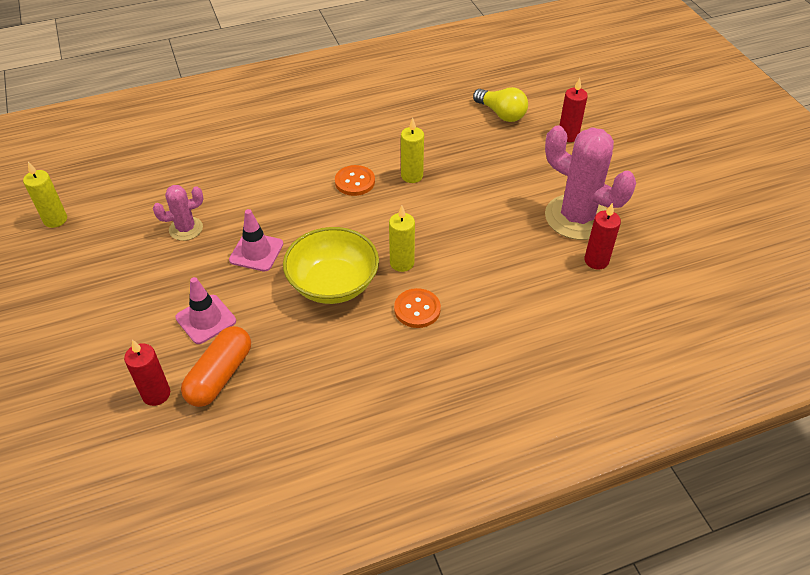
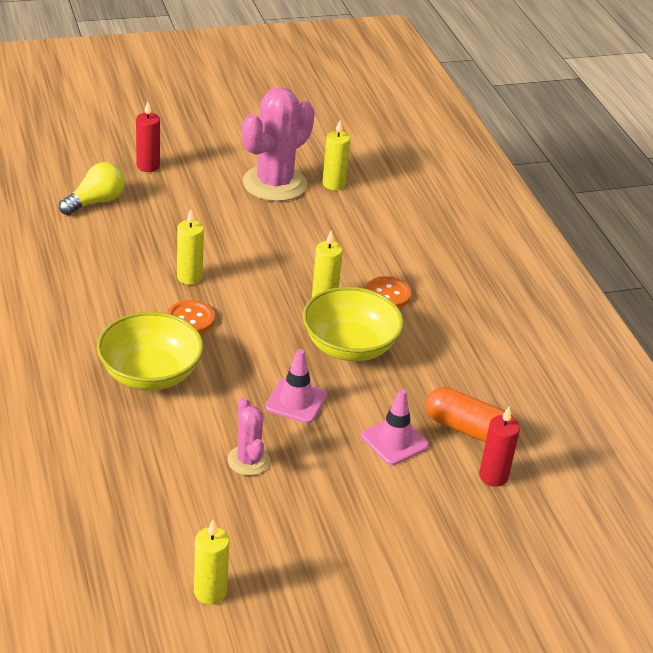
camera: 90 degrees left, 10 degrees down
(284, 167) = (150, 374): none -> yellow bowl
(596, 261) = (333, 184): red candle -> yellow candle

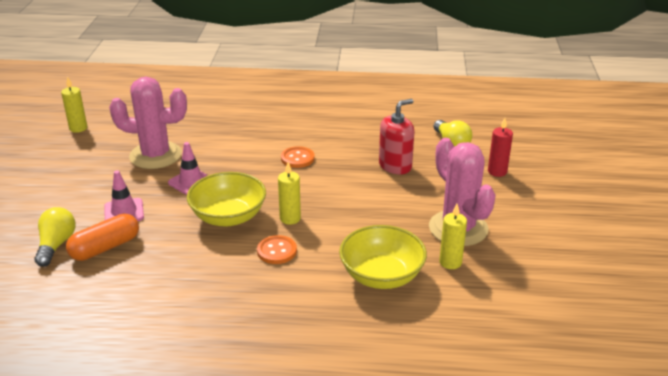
camera: 115 degrees right, 5 degrees down
(150, 374) = (253, 137): yellow bowl -> yellow bowl (381, 276)
(170, 238) = (395, 166): none -> red soap dispenser
(189, 277) = (344, 166): yellow candle -> none
(248, 460) = (155, 155): pink cactus -> pink cactus, size x1.94
(493, 476) = (56, 245): red candle -> yellow light bulb

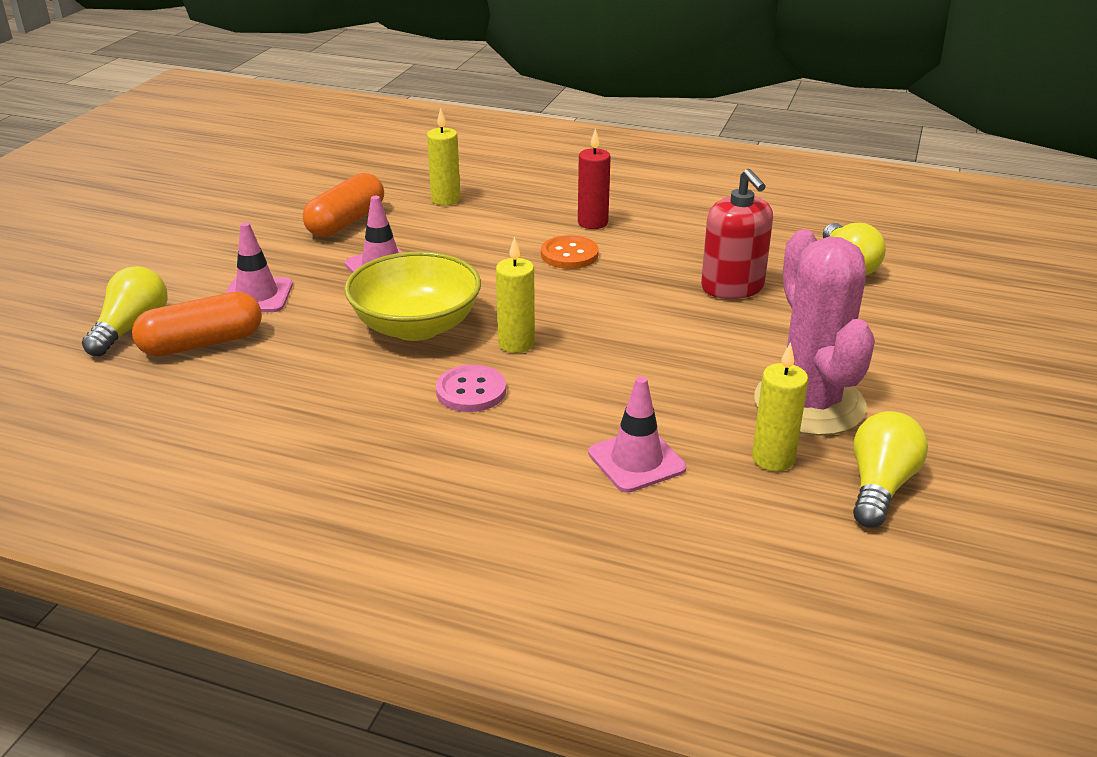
camera: 15 degrees right, 0 degrees up
(78, 128) = (251, 171): yellow candle -> yellow candle (445, 199)
(155, 155) = (346, 222): pink cactus -> orange capsule
(277, 251) = (471, 391): orange button -> pink button
(381, 276) = (636, 461): yellow bowl -> pink traffic cone
(395, 166) = (732, 287): red soap dispenser -> red soap dispenser turned 90 degrees clockwise
(497, 171) = (917, 321): red candle -> red candle (592, 223)
(507, 268) = (879, 486): none -> yellow light bulb

